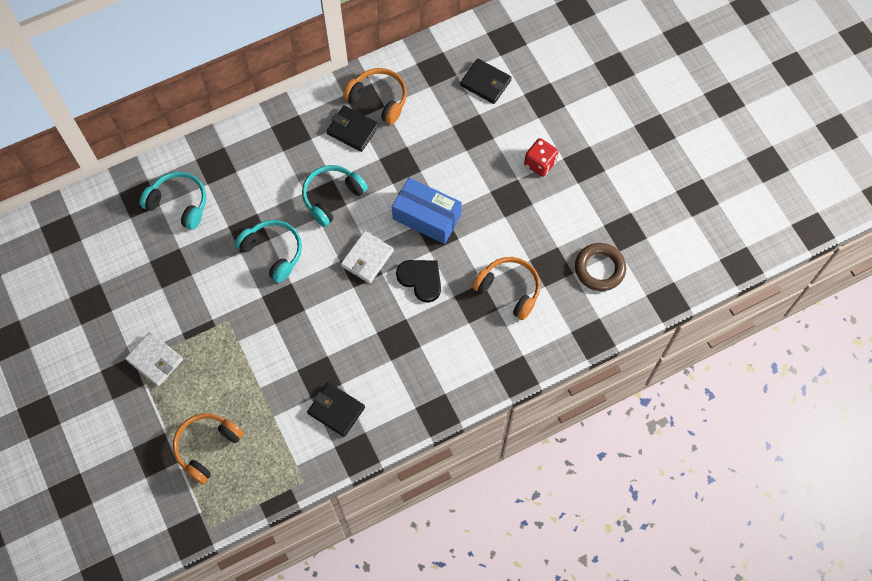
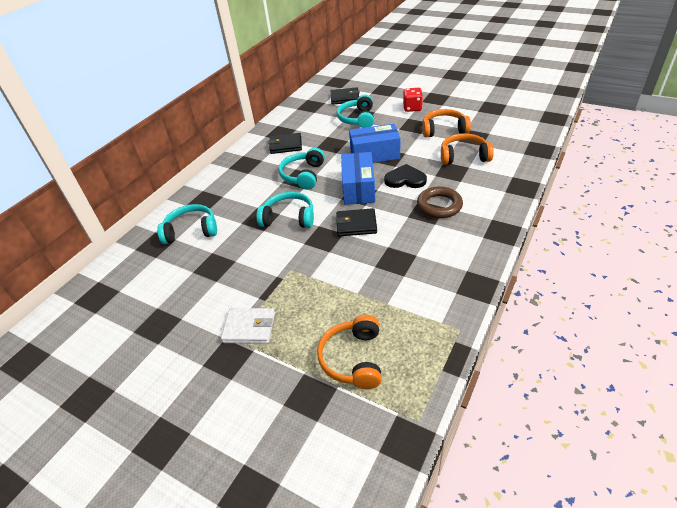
camera: 30 degrees left, 25 degrees down
(336, 410) = (430, 271): black wallet -> black wallet (356, 224)
(367, 258) = (358, 188): white wallet -> blue box
(379, 99) = (289, 128): orange headphones -> orange headphones (444, 130)
(463, 138) = (357, 119): none -> turquoise headphones
(599, 268) = (500, 125): brown ring -> brown ring (439, 205)

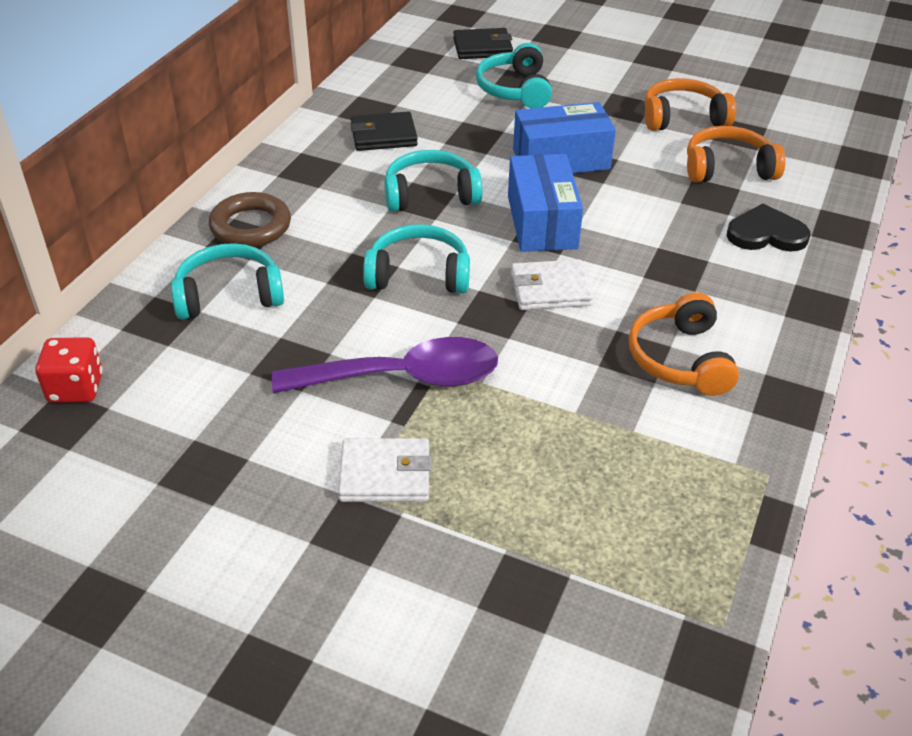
camera: 10 degrees left, 0 degrees up
(269, 274) = (402, 378): none -> purple spoon
(303, 175) = (430, 194): turquoise headphones -> turquoise headphones turned 75 degrees clockwise
(353, 359) = (590, 526): orange headphones -> orange headphones (680, 359)
(356, 224) = (550, 289): black wallet -> white wallet
(405, 179) = (626, 208): black heart -> black heart (766, 234)
(412, 108) = (617, 73): red dice -> red dice (76, 388)
(439, 205) = (697, 257): brown ring -> brown ring (251, 226)

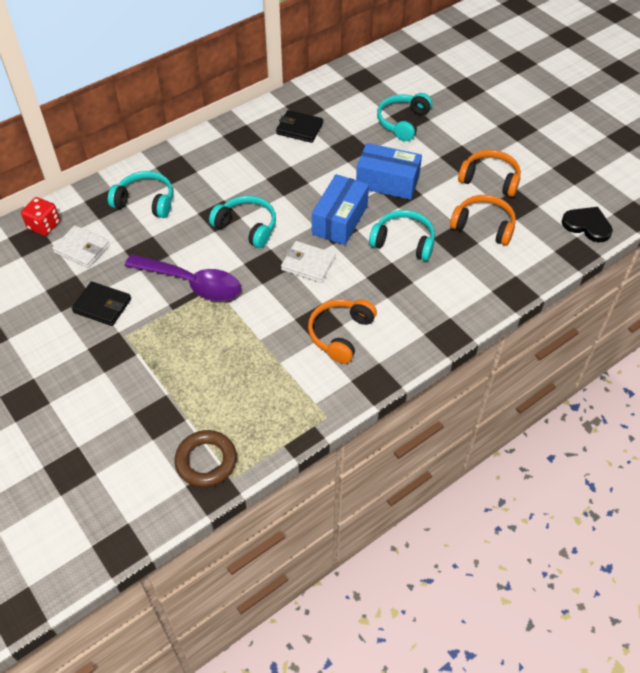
camera: 30 degrees right, 10 degrees up
(251, 226) = (185, 163): brown ring -> brown ring (206, 461)
(385, 474) = (144, 331): white wallet -> white wallet (82, 249)
(430, 194) = (293, 178): turquoise headphones -> turquoise headphones (403, 242)
(482, 48) = (409, 83): black wallet -> black wallet (102, 306)
(766, 234) = (464, 279): black heart -> black heart (587, 225)

